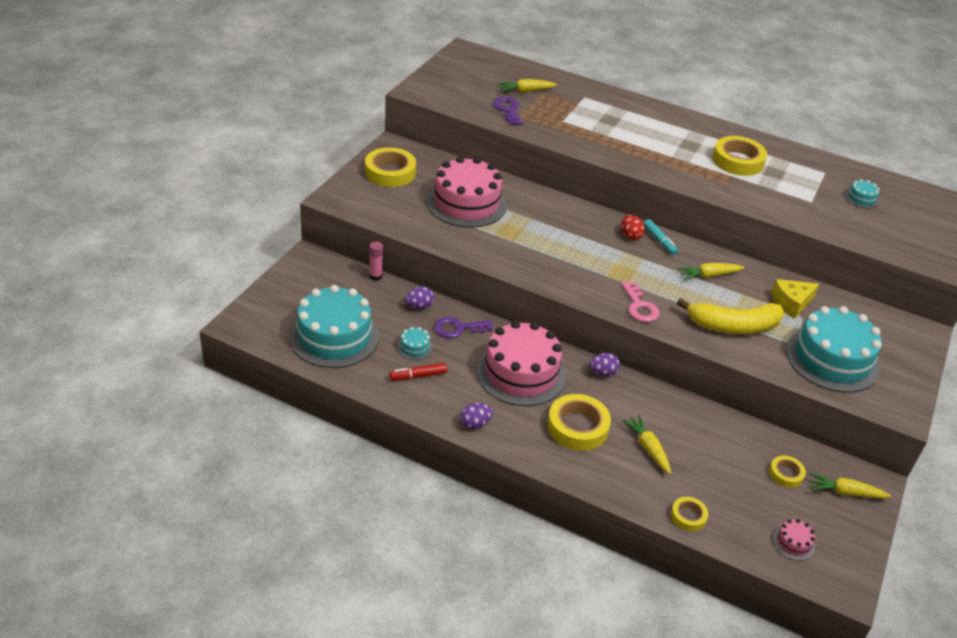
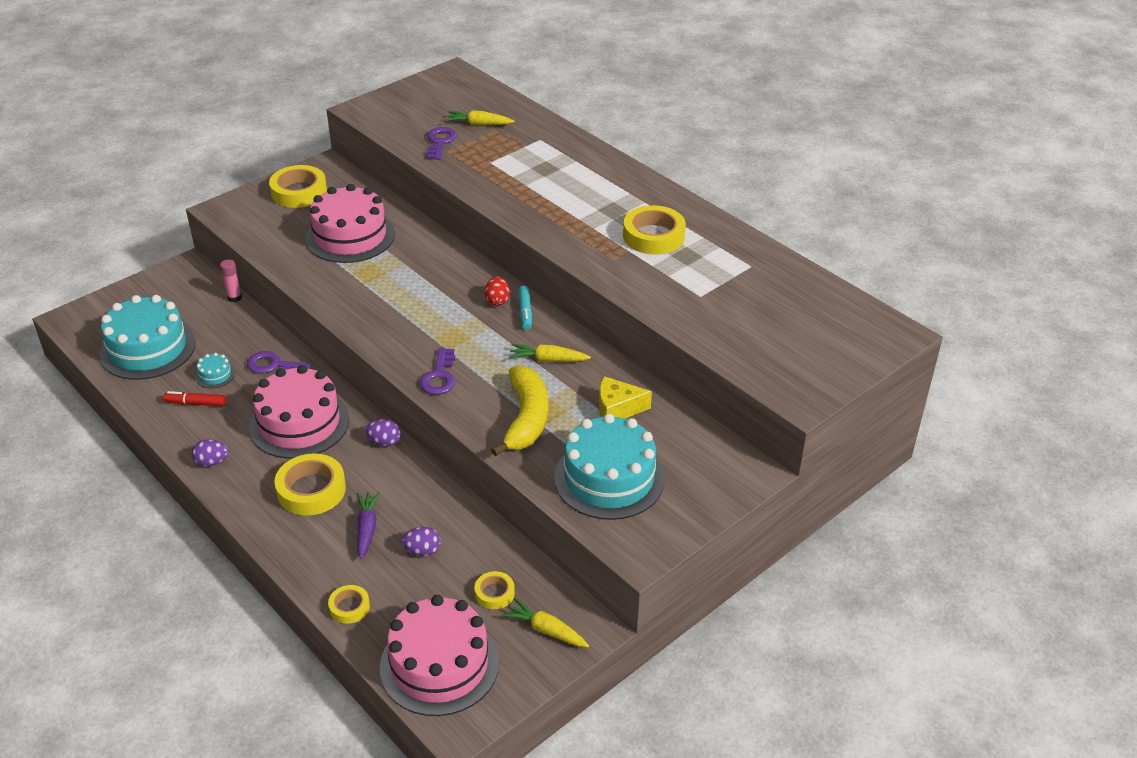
camera: 25 degrees right, 0 degrees up
(419, 306) = (253, 335): purple egg -> purple egg (422, 551)
(639, 306) = (439, 376): pink key -> purple key
(648, 448) = (367, 529): yellow carrot -> purple carrot
(733, 326) = (526, 418): yellow banana -> yellow banana turned 105 degrees counterclockwise
(793, 543) = (439, 664): pink cake -> pink cake, size x2.46
(861, 198) = (768, 303): turquoise cake -> none

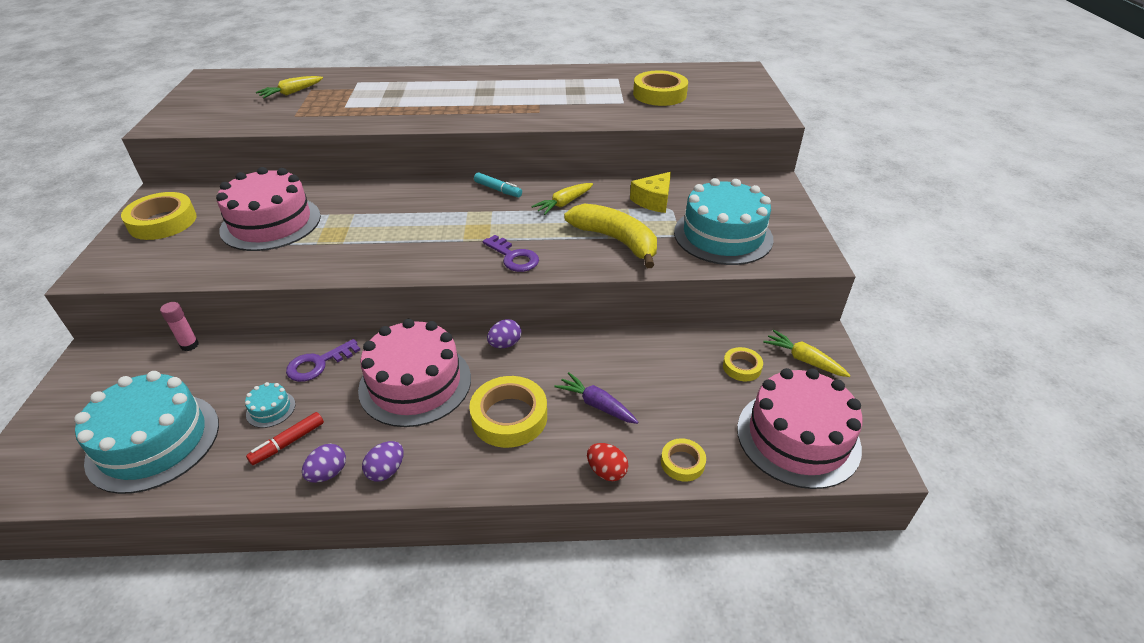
camera: 50 degrees left, 0 degrees up
(422, 551) = (656, 384): purple egg -> purple egg (328, 473)
(440, 142) = (278, 113): purple key -> none
(497, 300) = (467, 195): red egg -> red egg (606, 471)
(546, 630) = (803, 360): yellow carrot -> yellow carrot turned 60 degrees clockwise
(653, 236) = (536, 91): yellow tape -> yellow tape (659, 94)

